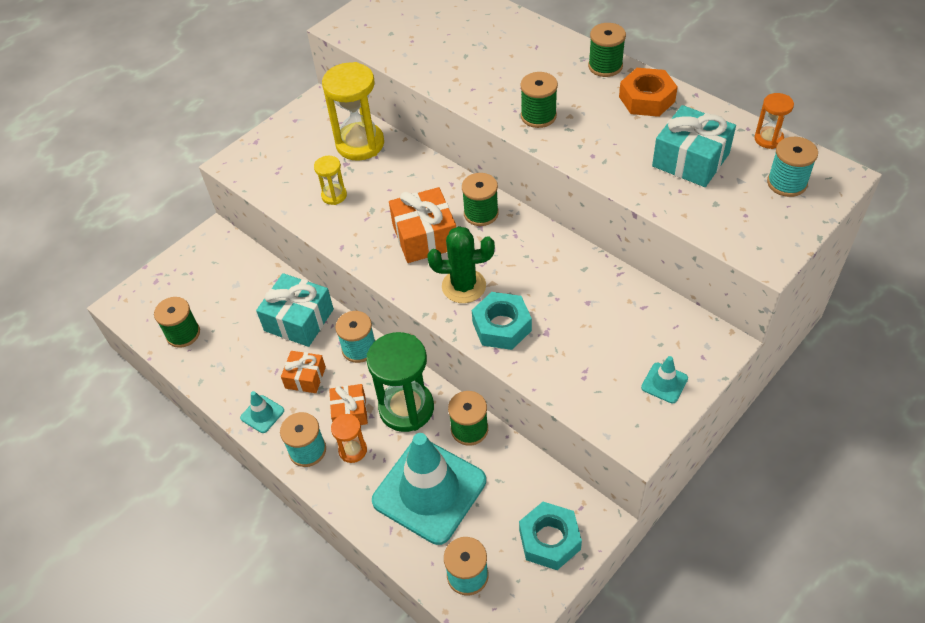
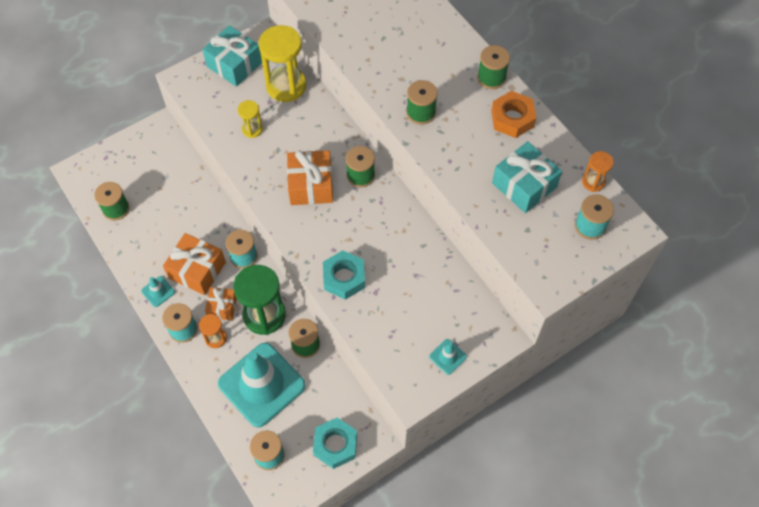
camera: 10 degrees right, 10 degrees up
(299, 320) = (205, 220): turquoise gift -> turquoise gift (234, 64)
(305, 377) = (197, 270): orange gift -> orange gift, size x1.67
(464, 286) = (327, 236): green cactus -> none

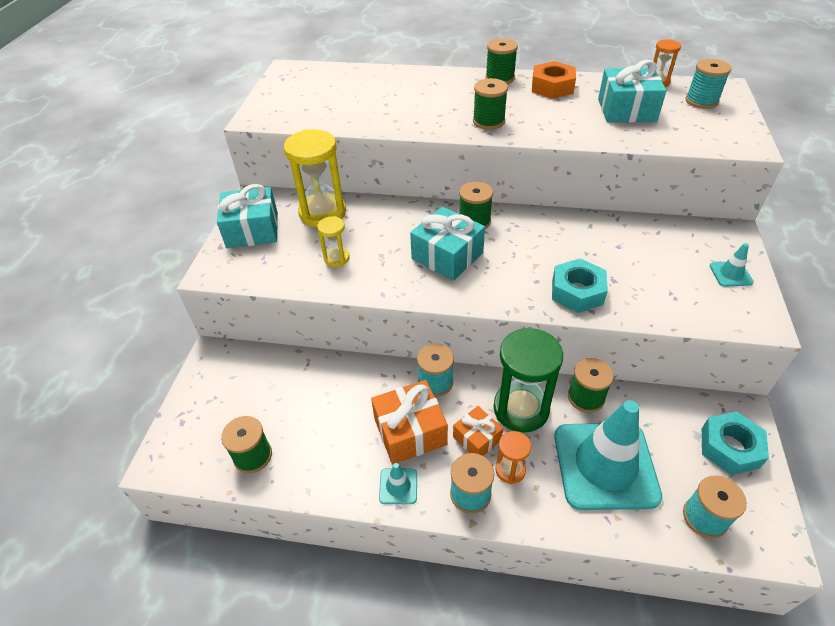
camera: 45 degrees left, 15 degrees down
(311, 185) = (447, 256): orange gift -> turquoise gift

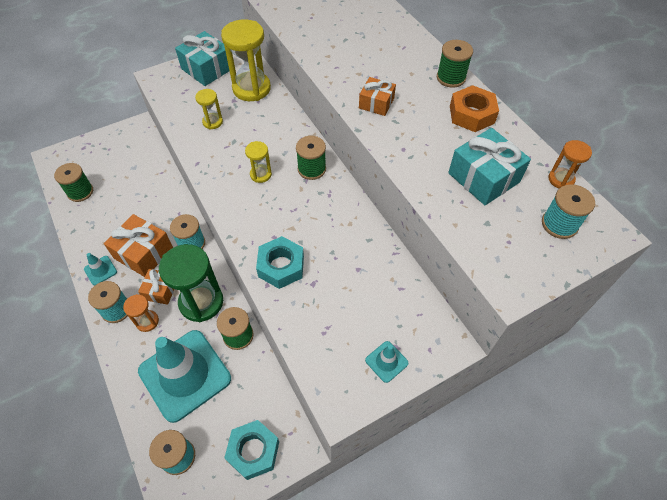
camera: 50 degrees right, 10 degrees up
(447, 256) = (260, 174): turquoise gift -> yellow hourglass
(488, 121) = (376, 103): green spool -> orange gift

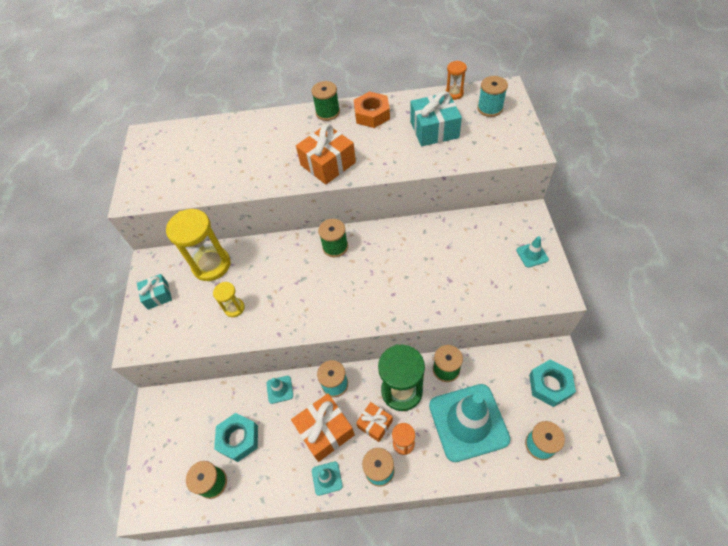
camera: 60 degrees left, 0 degrees up
(173, 203) = (280, 389): none -> turquoise traffic cone
(207, 69) = (158, 295): turquoise gift -> turquoise gift, size x0.60
(260, 174) = (321, 285): yellow hourglass -> none
(281, 266) = (425, 297): turquoise nut -> turquoise nut (238, 439)
(376, 103) = (328, 164): orange gift -> orange gift, size x1.67

